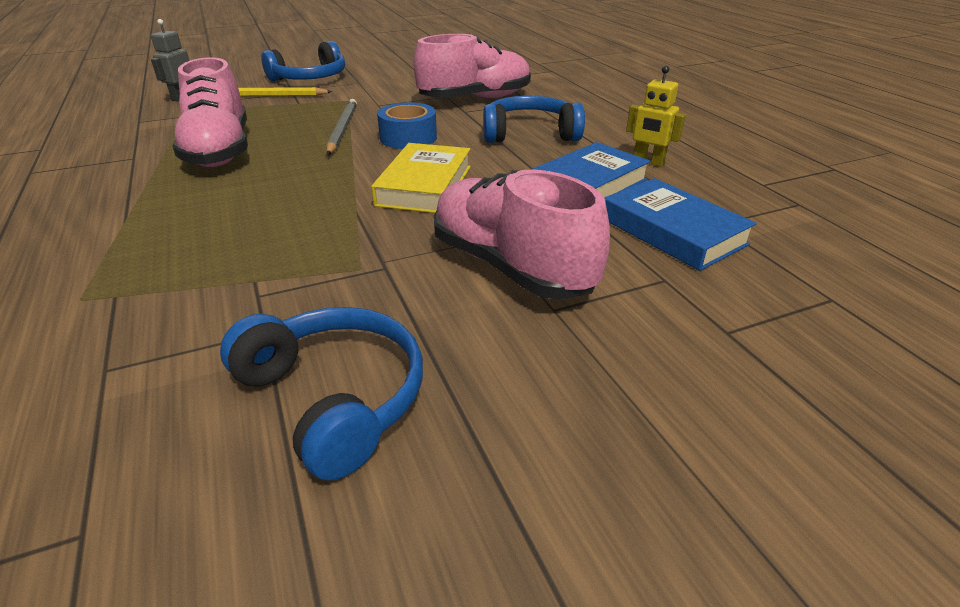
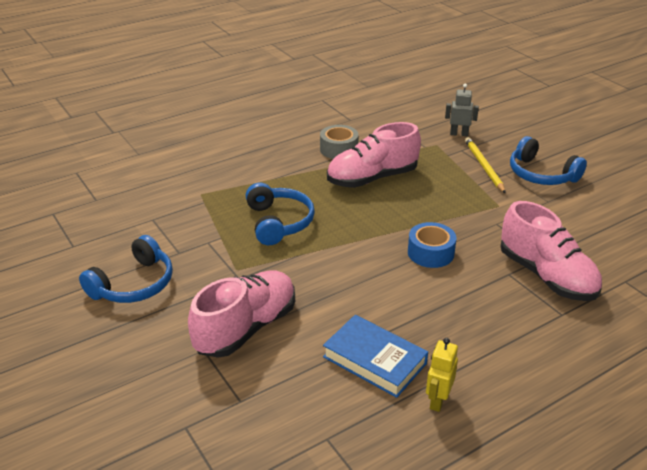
camera: 80 degrees right, 0 degrees up
(112, 163) = (339, 149): none -> grey tape
(342, 129) = (433, 218): grey pencil -> none
(425, 185) = (347, 275): yellow book -> none
(529, 134) = (472, 319): blue headphones -> blue headphones (279, 222)
(672, 231) = (308, 409): blue book -> none

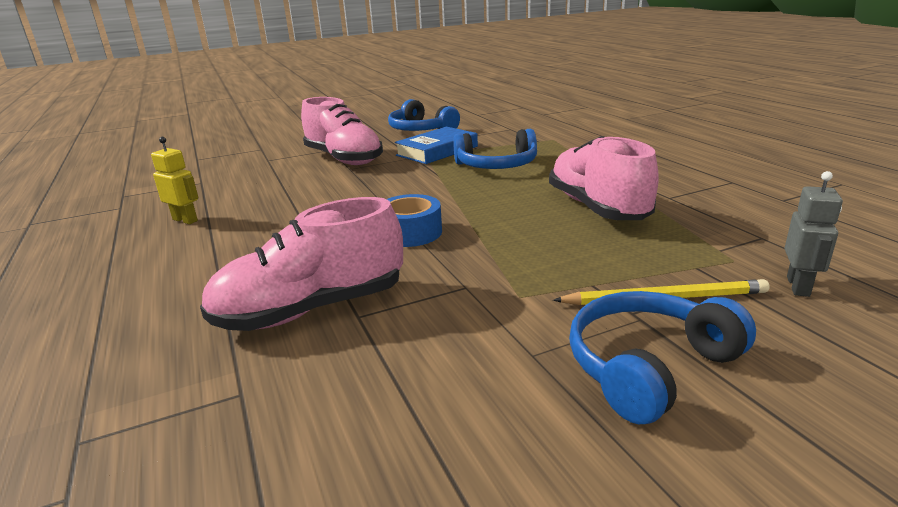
camera: 100 degrees right, 10 degrees down
(339, 149) = (676, 191): grey tape -> none
(374, 360) = (261, 198): blue book -> blue book (437, 151)

